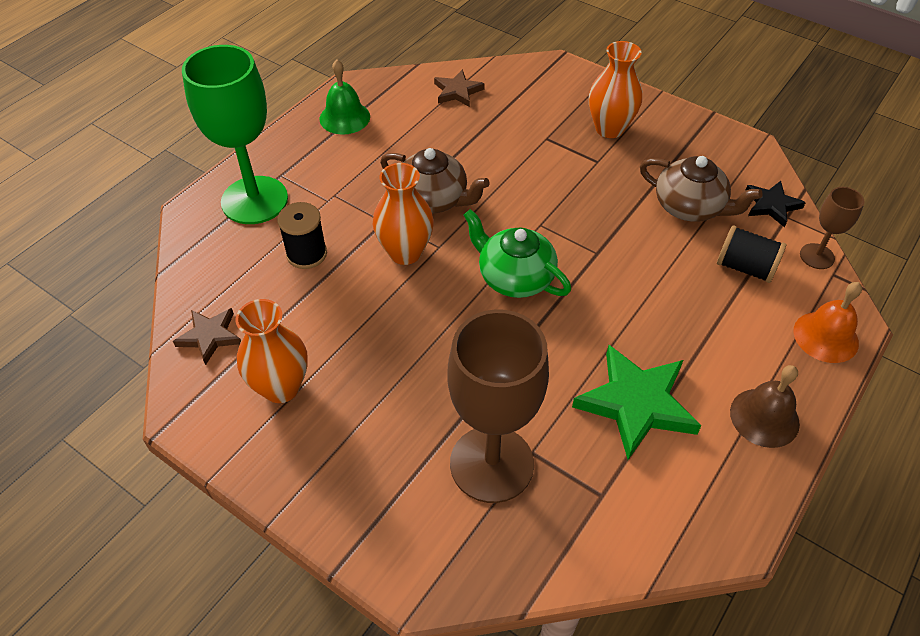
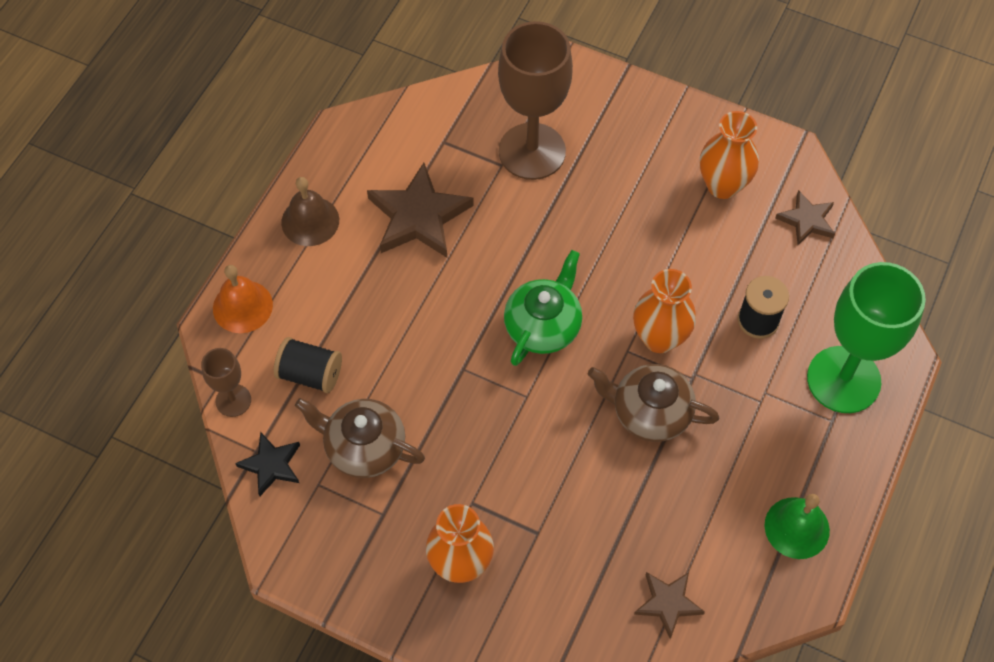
camera: 170 degrees right, 10 degrees up
(514, 277) = (543, 325): green teapot -> green teapot turned 90 degrees counterclockwise
(636, 404) = (418, 216): green star -> brown star

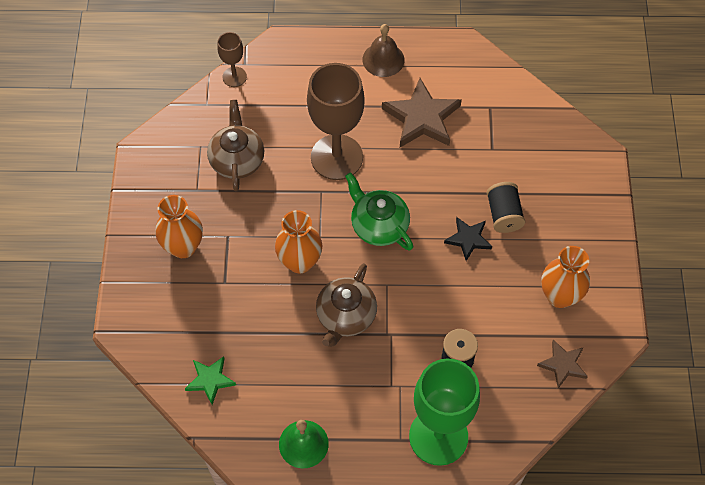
camera: 65 degrees right, 0 degrees up
(242, 306) = (301, 52): orange bell -> none
(271, 465) = (201, 116): black star -> black star (468, 239)
(310, 374) = (273, 108): black spool -> black spool (504, 214)
(532, 151) = (514, 163): brown goblet -> brown goblet (336, 157)
(543, 325) = (378, 225): green teapot -> green teapot turned 135 degrees counterclockwise
(649, 412) = (345, 316): brown teapot -> brown teapot turned 150 degrees counterclockwise
(659, 338) = (407, 301): orange vase -> orange vase (300, 262)
(668, 603) = (210, 380): brown star -> green star

